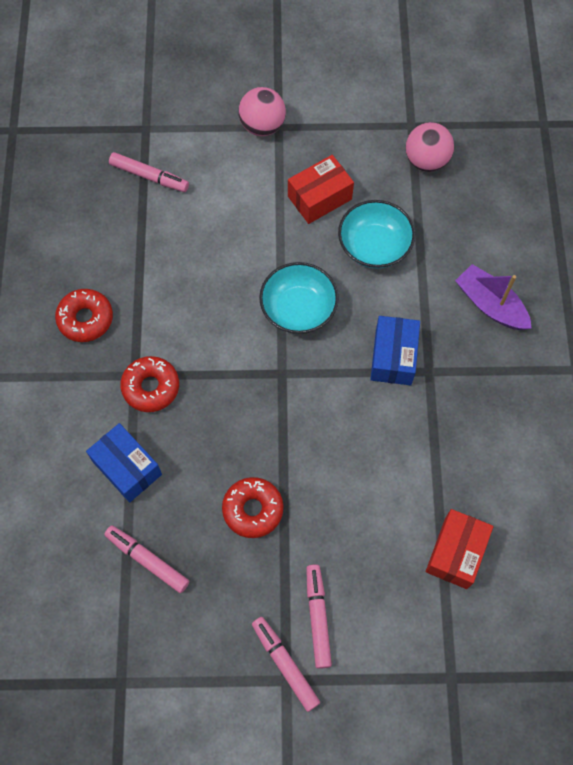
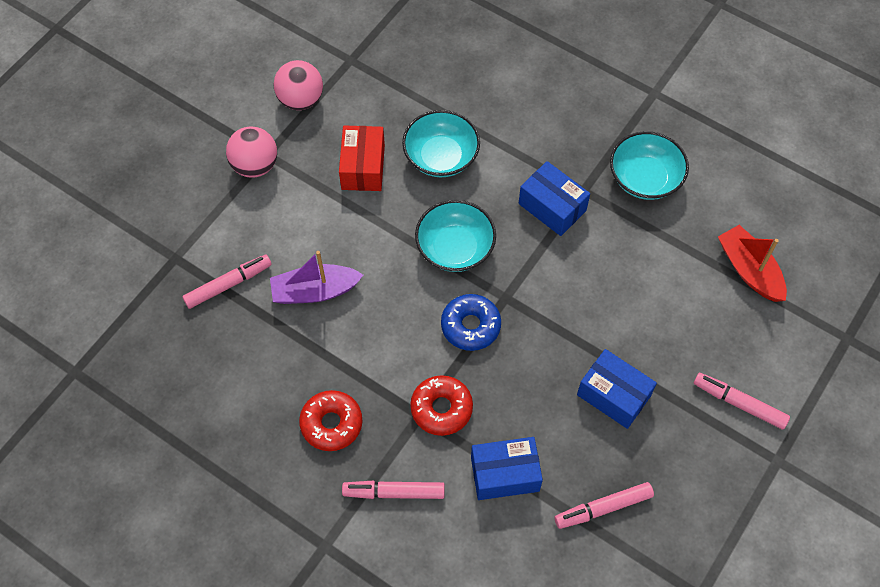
camera: 55 degrees left, 5 degrees down
(237, 363) = (470, 326): none -> blue donut
(253, 509) = (613, 395): red donut -> blue box
(285, 664) = (763, 453): pink marker -> pink marker (394, 492)
(426, 161) = (393, 71): pink ball -> pink ball (301, 100)
(456, 553) = (749, 270): red box -> red boat
(480, 413) = (645, 178): none -> turquoise bowl
(490, 305) = (557, 111): purple boat -> purple boat (315, 291)

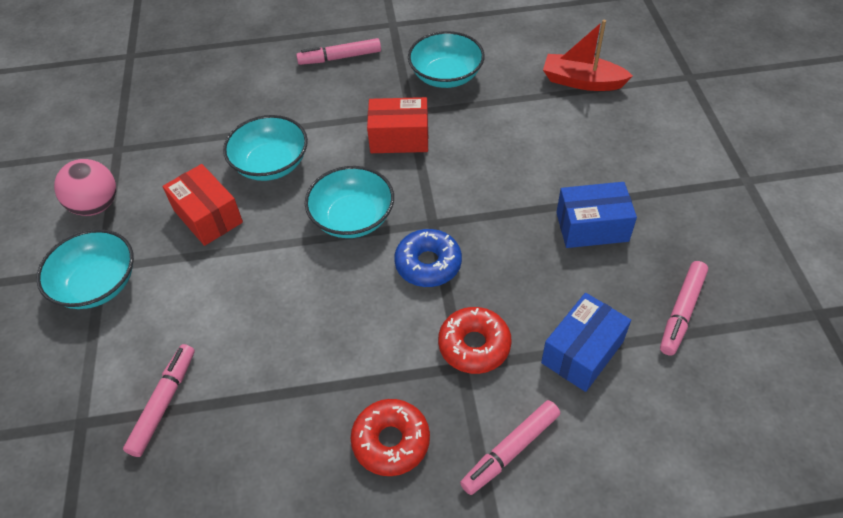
camera: 40 degrees left, 10 degrees down
(255, 165) = (97, 284): pink ball -> turquoise bowl
(315, 291) = (259, 342): purple boat -> none
(552, 207) = (399, 138): blue box -> red box
(739, 403) = (678, 164): pink marker -> pink marker (340, 57)

